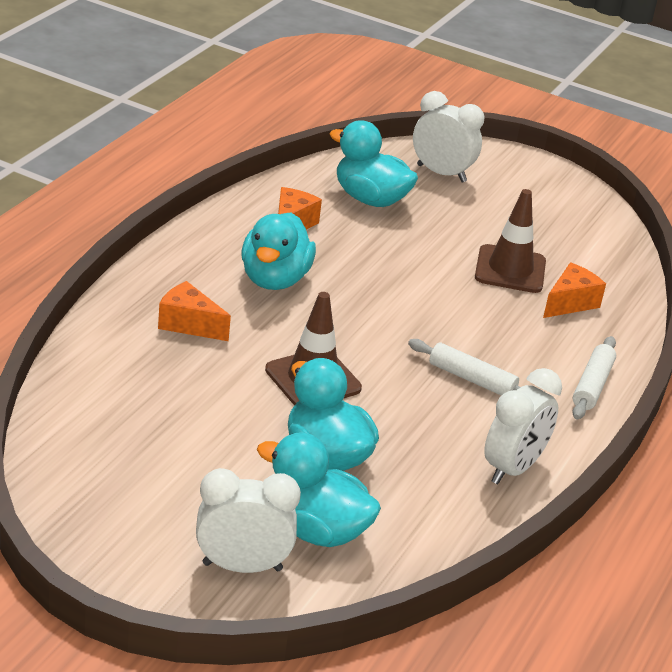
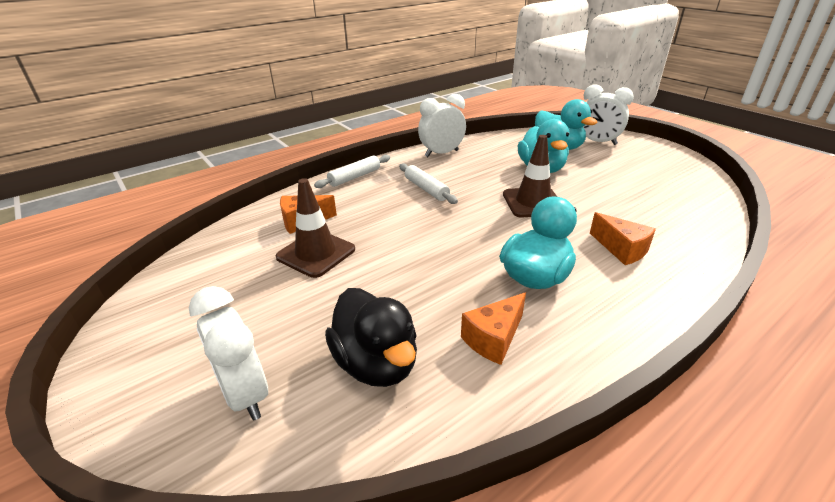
camera: 150 degrees left, 0 degrees up
(370, 199) = (376, 363): turquoise duck -> black duck

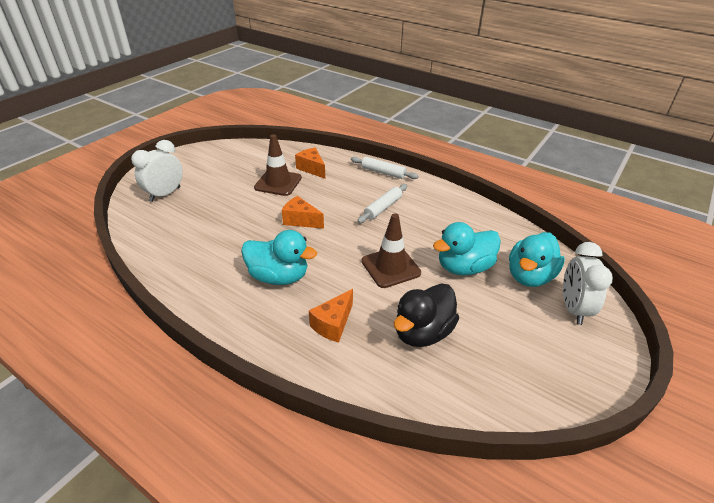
camera: 70 degrees right, 5 degrees up
(376, 363) = (187, 225): black duck -> black duck (422, 332)
(441, 153) = (455, 204): white clock -> none
(494, 339) = (211, 264): orange cheese -> orange cheese (300, 220)

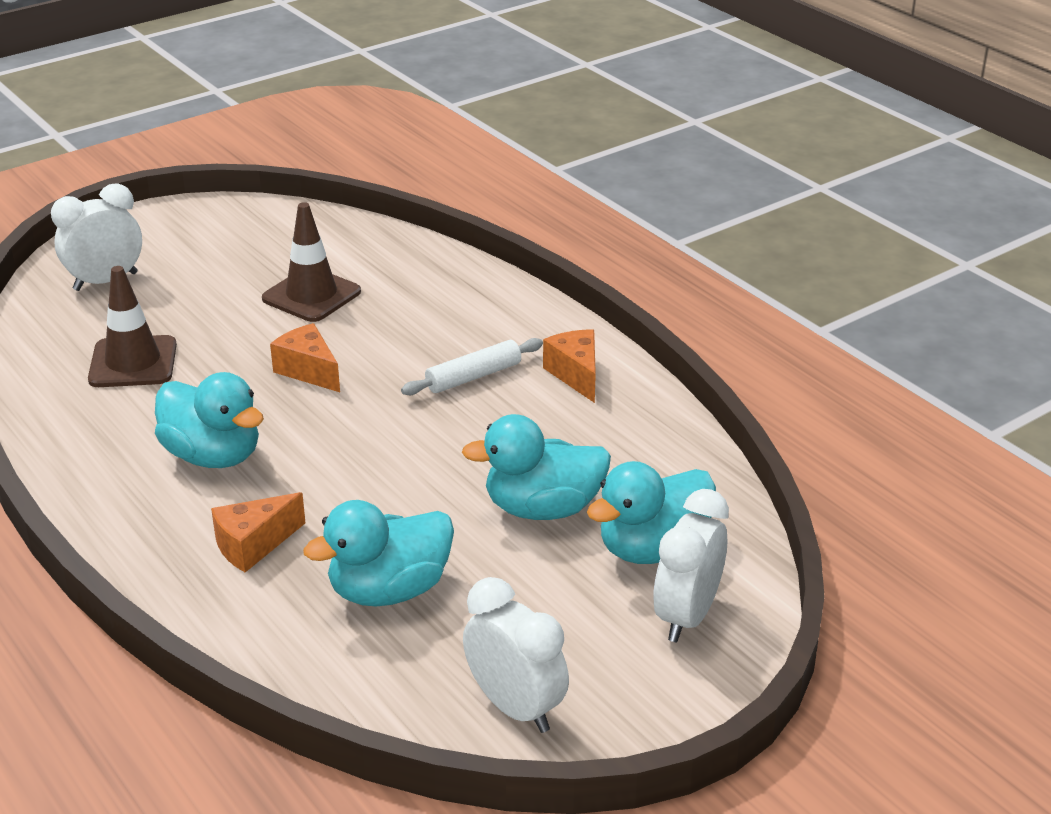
camera: 20 degrees right, 5 degrees down
(312, 169) = (391, 279): orange cheese -> orange cheese (576, 375)
(383, 172) = (524, 310): white rolling pin -> none
(390, 267) = (411, 480): brown traffic cone -> brown traffic cone (133, 362)
(422, 332) = (389, 590): black duck -> turquoise duck
(536, 386) = (515, 707): none -> white clock

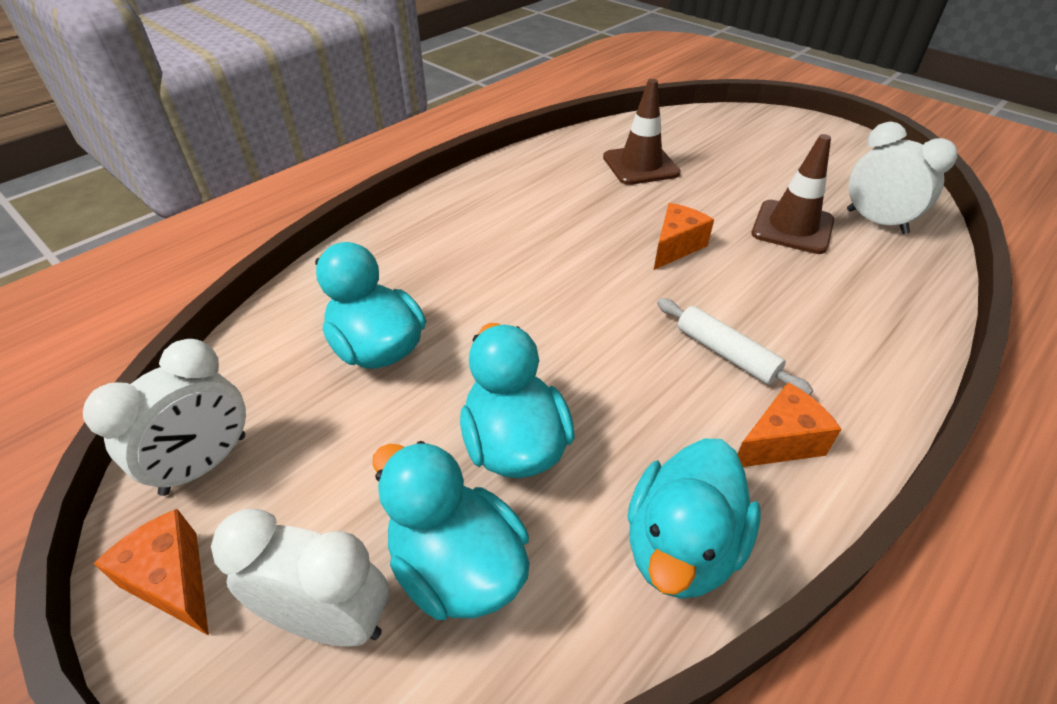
camera: 80 degrees right, 10 degrees up
(105, 281) = (736, 134): white clock -> white clock (876, 222)
(213, 456) = (538, 222): turquoise duck -> turquoise duck (681, 546)
(253, 545) = (431, 263): orange cheese -> orange cheese (173, 581)

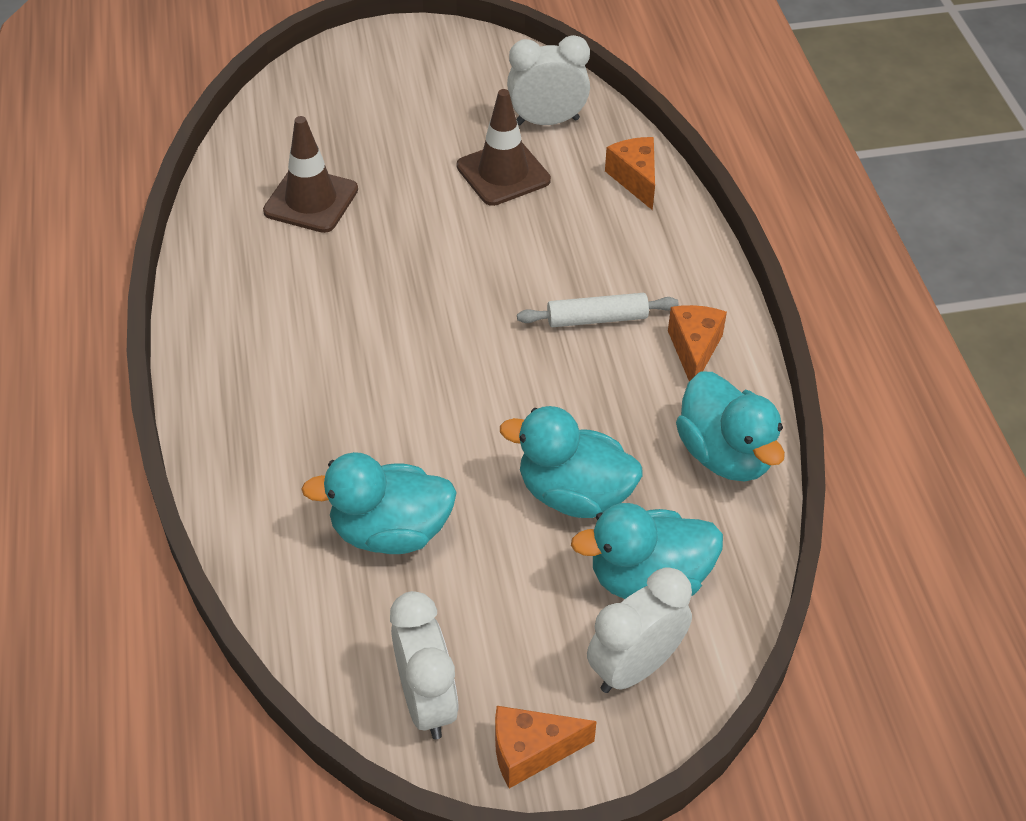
camera: 55 degrees left, 5 degrees up
(675, 247) = (453, 261): orange cheese -> orange cheese (635, 179)

